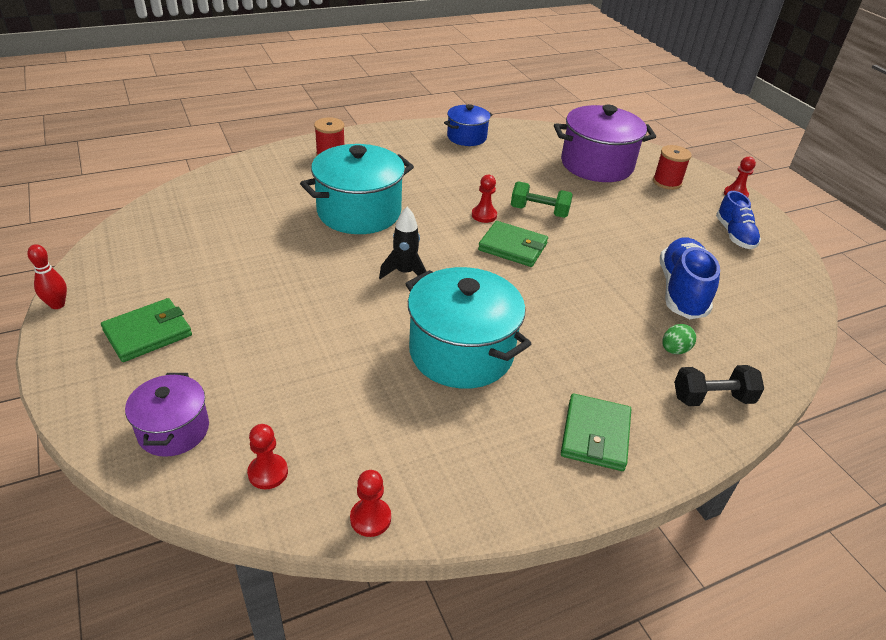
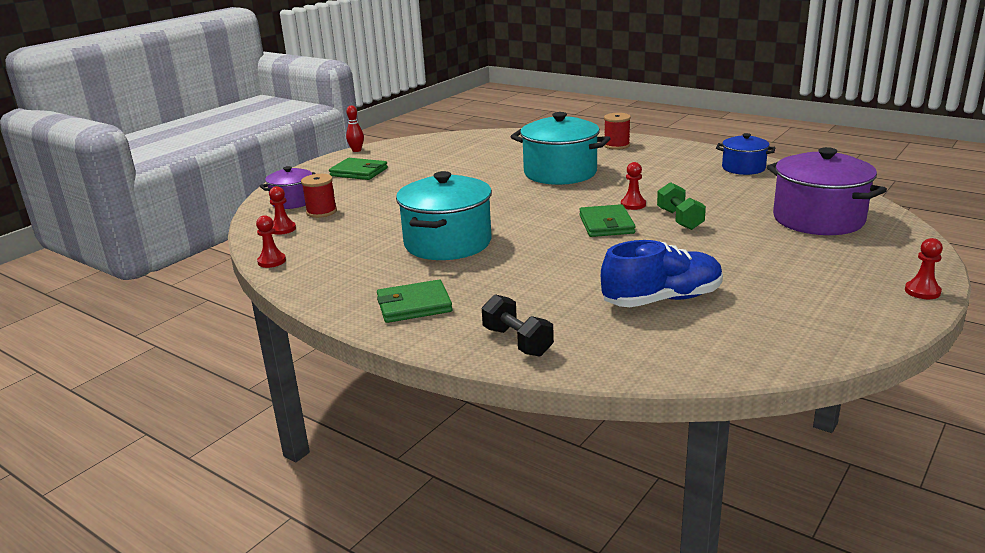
camera: 65 degrees right, 15 degrees down
(405, 273) = (511, 204): black rocket -> none
(667, 182) = (862, 254): red spool -> red spool (321, 212)
(674, 350) = (563, 313): green egg -> none
(734, 235) = (825, 306): blue shoe -> none

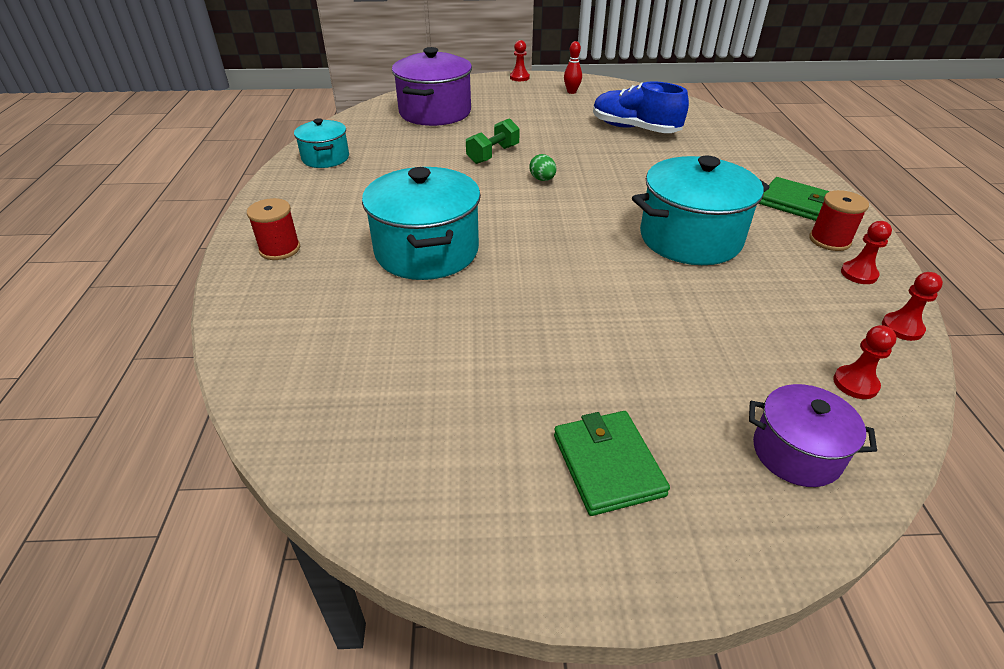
camera: 130 degrees left, 15 degrees up
(321, 212) = (771, 386): red spool -> red spool (829, 240)
(356, 150) = (504, 579): red bowling pin -> red bowling pin (571, 92)
(517, 342) = (757, 152): black dumbbell -> none
(606, 224) = (542, 179): green wallet -> green egg
(633, 205) = (481, 181): red pawn -> red pawn (858, 274)
(743, 168) = (325, 158): blue pot -> turquoise pot

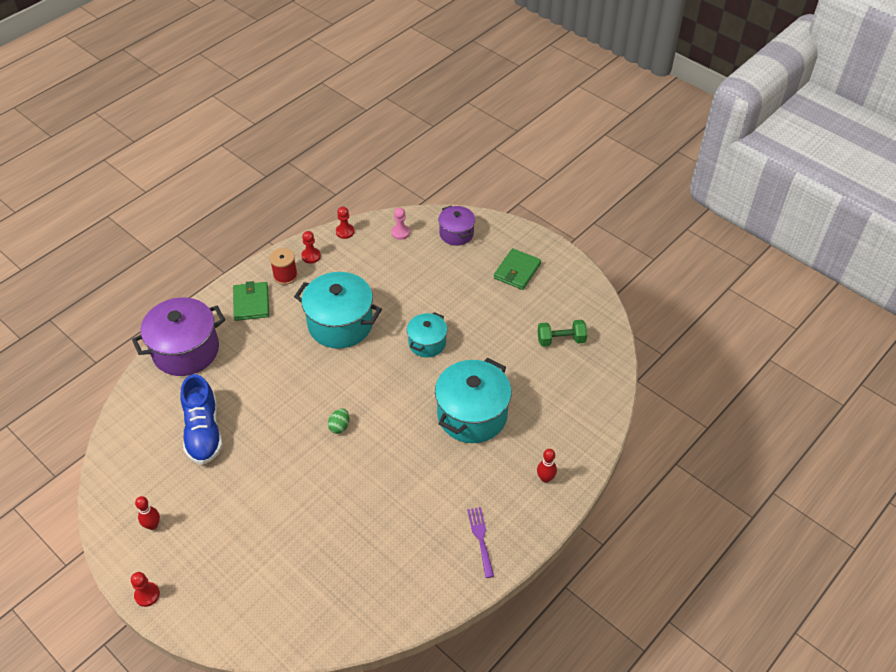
camera: 135 degrees left, 10 degrees up
(280, 249) = (545, 478): red spool -> red bowling pin
(311, 186) = (480, 538): none -> purple fork
(325, 158) = (442, 573): turquoise pot -> turquoise pot (427, 343)
(435, 112) = (294, 584): purple pot -> purple pot (186, 350)
(493, 154) = (331, 480): green dumbbell -> green dumbbell (561, 340)
(855, 383) = (400, 232): red pawn -> pink pawn

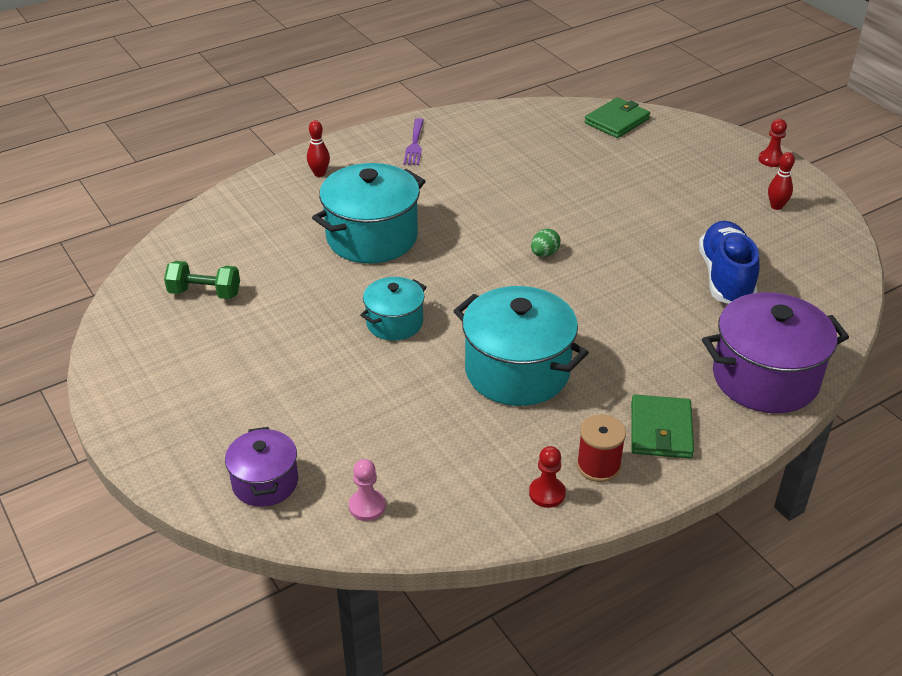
camera: 165 degrees left, 10 degrees down
(345, 232) = (472, 530): red pawn -> none
(517, 271) = (201, 396): green wallet -> green wallet (616, 121)

